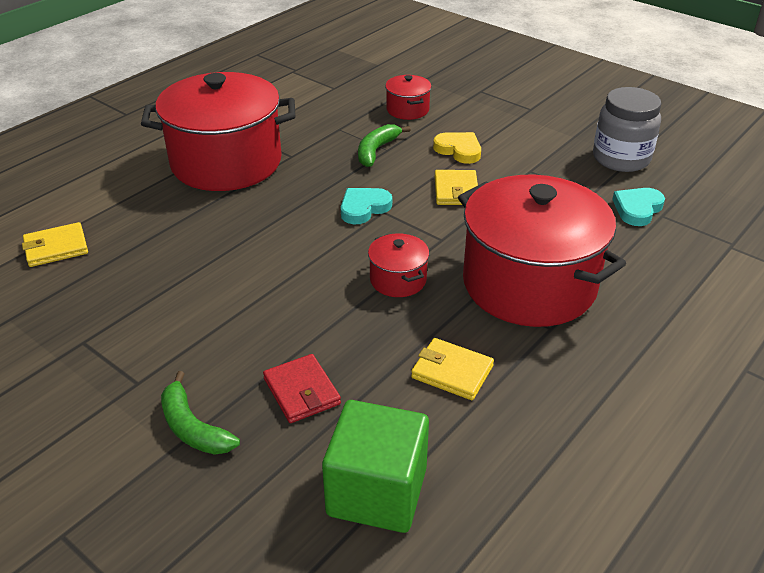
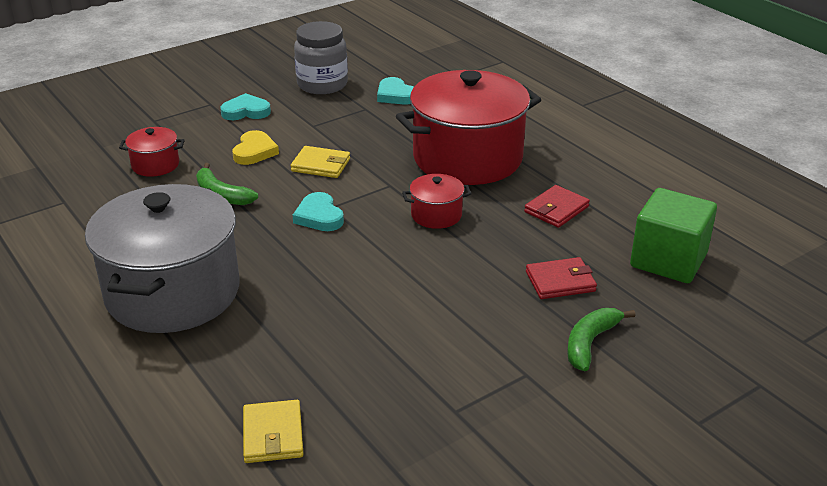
camera: 75 degrees left, 5 degrees down
(193, 428) = (590, 343): green banana -> green banana turned 150 degrees clockwise
(226, 163) = (173, 292): red pot -> grey pot
(452, 372) = (556, 209): yellow wallet -> red wallet
(459, 150) = (254, 151): yellow heart -> yellow heart turned 135 degrees clockwise
(530, 129) = (246, 111): none -> turquoise heart

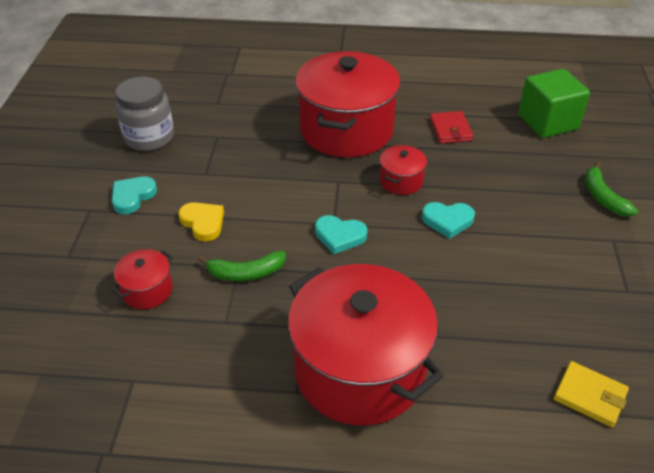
camera: 50 degrees left, 10 degrees up
(173, 292) = (359, 370): grey pot -> red pot
(321, 165) = (269, 199): yellow wallet -> none
(395, 95) = (218, 113): turquoise heart -> turquoise heart (447, 221)
(560, 281) = (530, 173): red wallet -> none

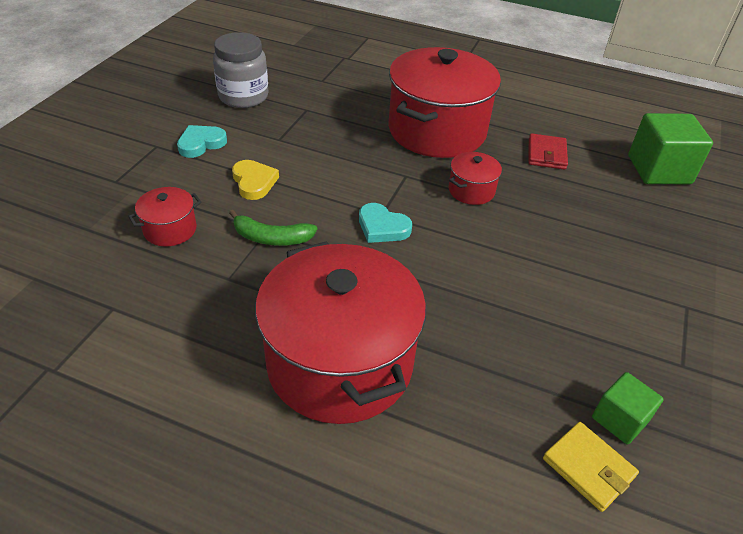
camera: 15 degrees right, 0 degrees up
(447, 221) = (503, 240): turquoise heart -> none
(598, 350) = (619, 419): none -> green cube
(603, 197) = (692, 259): green banana -> none

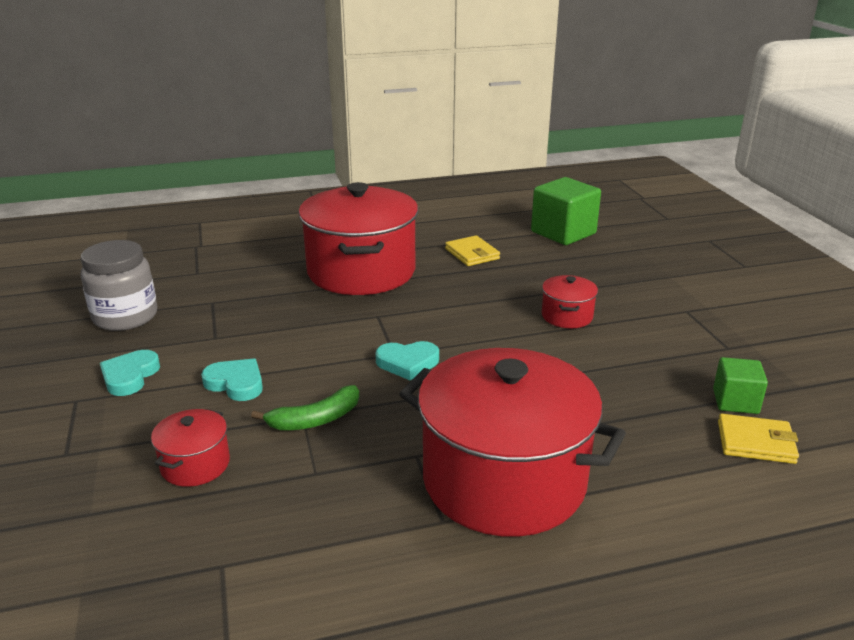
camera: 35 degrees left, 15 degrees down
(254, 182) = (236, 383): yellow heart -> turquoise heart
(471, 190) = (446, 303): red pot -> red pot (567, 316)
(546, 154) = (472, 254): red wallet -> yellow wallet

